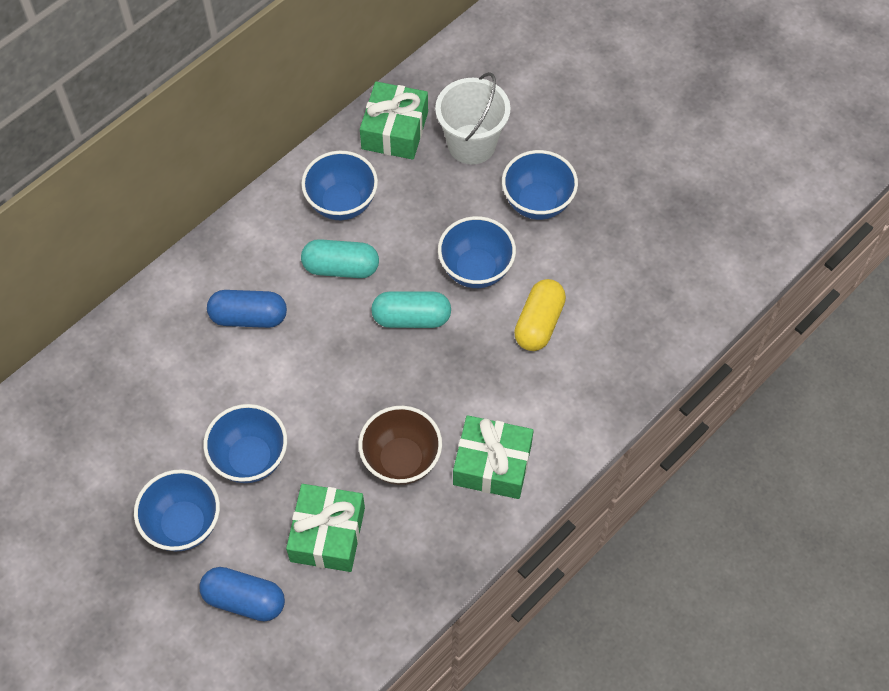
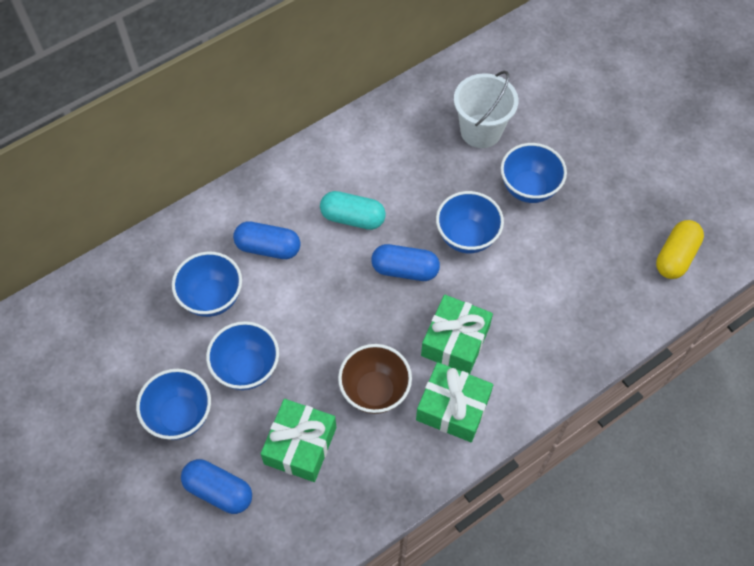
camera: 10 degrees right, 0 degrees up
(342, 203) = (363, 164): blue bowl -> blue bowl (212, 298)
(394, 130) = (418, 110): green gift -> green gift (455, 341)
(411, 318) = (405, 270): turquoise capsule -> blue capsule
(539, 323) = (513, 291): yellow capsule -> yellow capsule (675, 256)

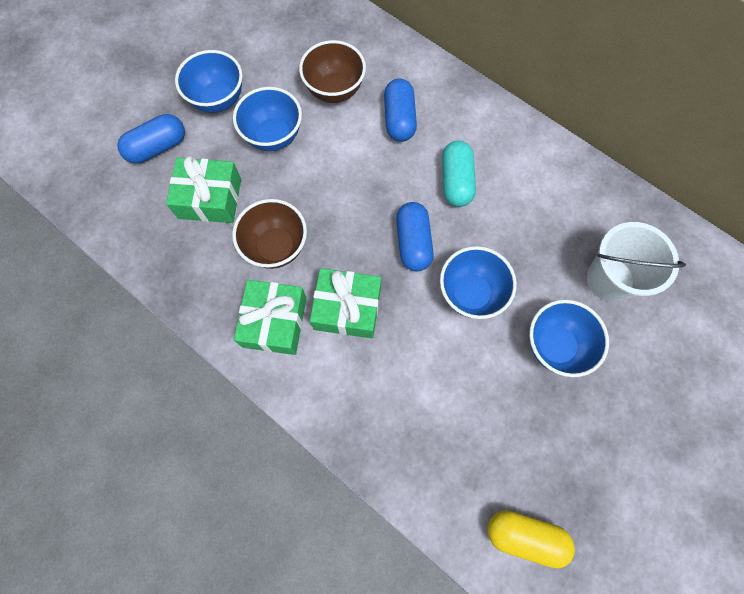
camera: 75 degrees right, 10 degrees up
(212, 298) = (334, 90): blue bowl -> brown bowl
(219, 491) = (157, 147): blue capsule -> blue capsule turned 45 degrees clockwise

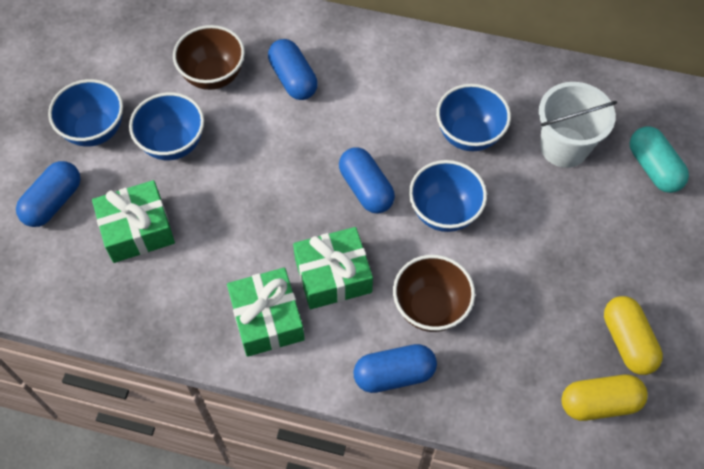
camera: 25 degrees left, 10 degrees down
(276, 247) = (231, 248): brown bowl -> brown bowl (430, 308)
(355, 421) = (394, 374): none -> blue capsule
(456, 181) = (378, 116): turquoise capsule -> turquoise capsule (653, 168)
(555, 345) = (544, 226): blue bowl -> blue bowl (469, 135)
(579, 490) = (627, 341): none -> yellow capsule

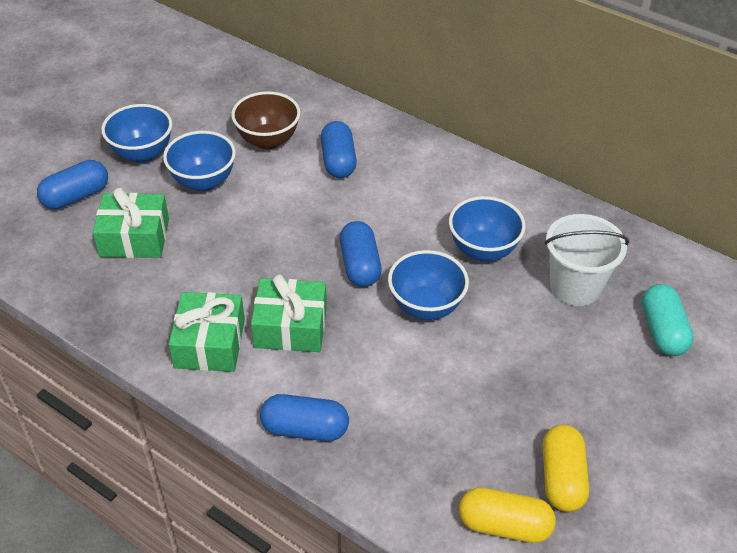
camera: 20 degrees right, 15 degrees down
(430, 308) = (371, 383): brown bowl -> none

